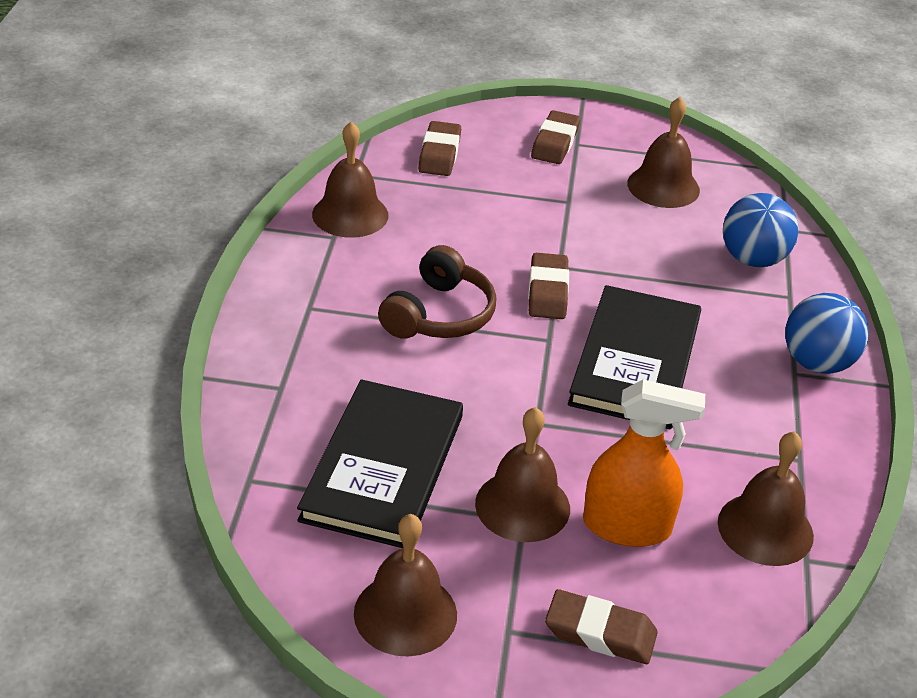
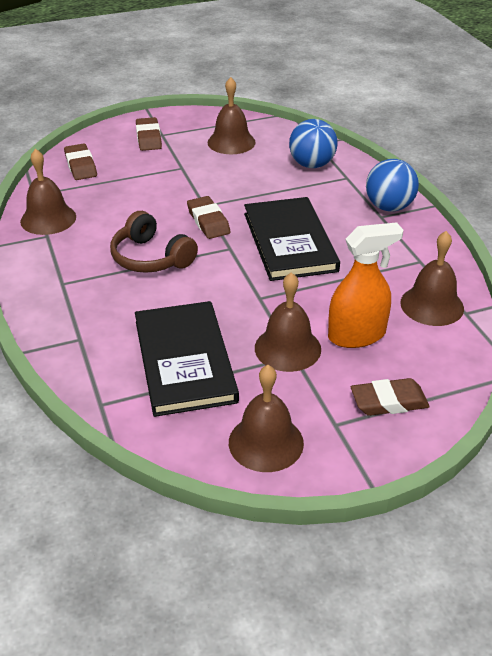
camera: 25 degrees left, 0 degrees up
(439, 314) = (151, 258): brown headphones -> brown headphones turned 135 degrees clockwise

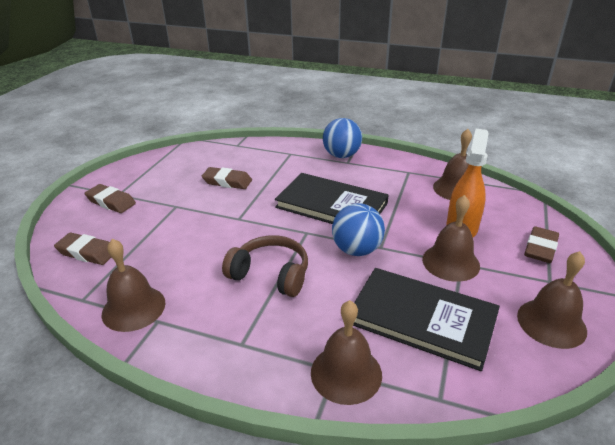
camera: 50 degrees left, 5 degrees down
(151, 258) = (270, 274): brown headphones -> brown headphones turned 150 degrees counterclockwise
(208, 221) = (261, 226): brown eraser -> brown eraser (227, 181)
(231, 142) = (181, 172): brown bell -> brown bell (346, 373)
(312, 165) = (257, 157): blue ball -> blue ball (356, 250)

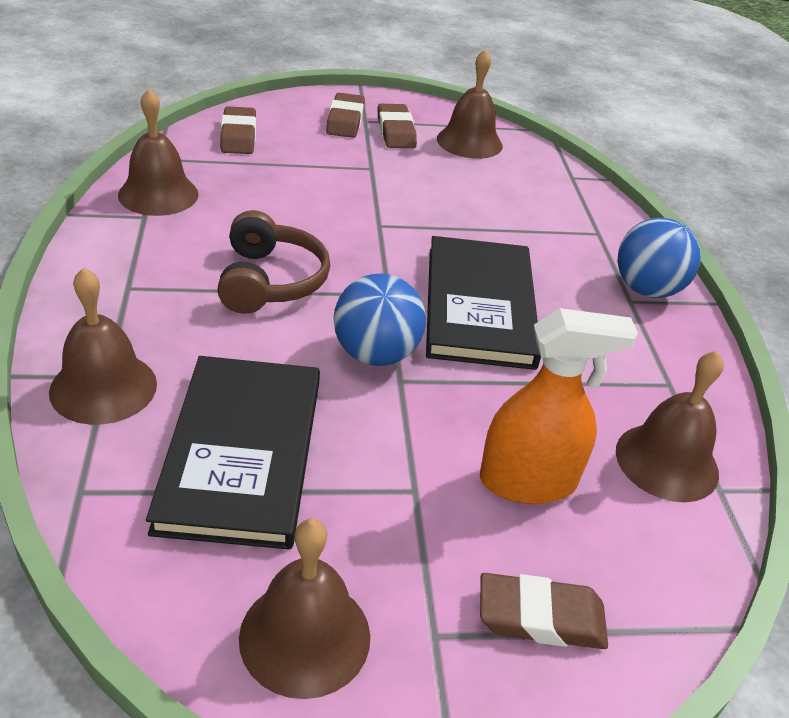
camera: 60 degrees right, 5 degrees up
(227, 181) = (463, 193): brown eraser -> brown eraser (396, 131)
(450, 262) = (409, 474): brown bell -> brown bell (469, 142)

